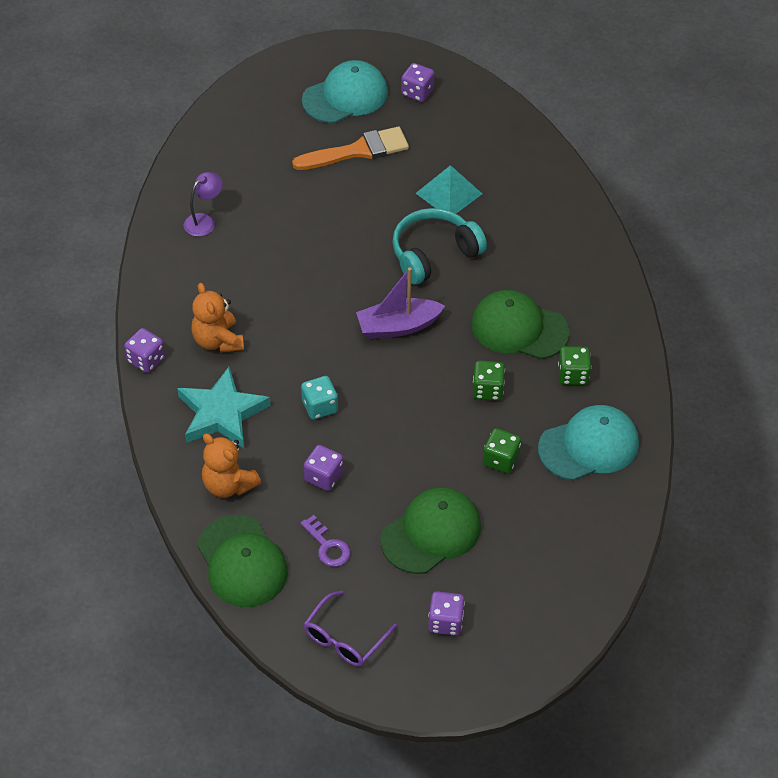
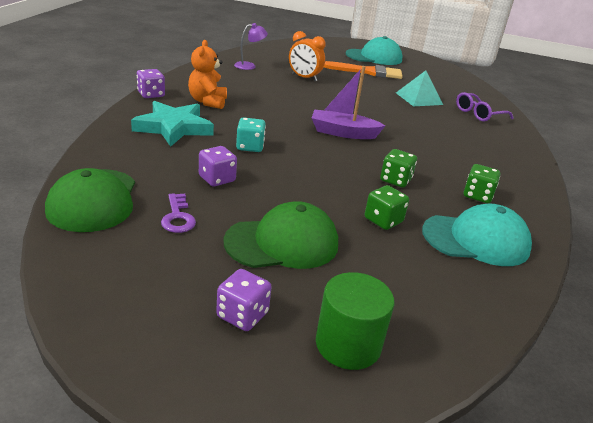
camera: 20 degrees right, 20 degrees down
(228, 485) = (136, 158): orange teddy bear -> none
(289, 215) = (304, 78): none -> orange clock
(345, 638) = (124, 286): purple glasses -> purple glasses (479, 114)
(417, 92) = (420, 66): purple dice -> none
(434, 254) = (392, 114): turquoise headphones -> none
(519, 328) = (440, 160): green cap -> none
(531, 611) = (348, 344): none -> green cylinder

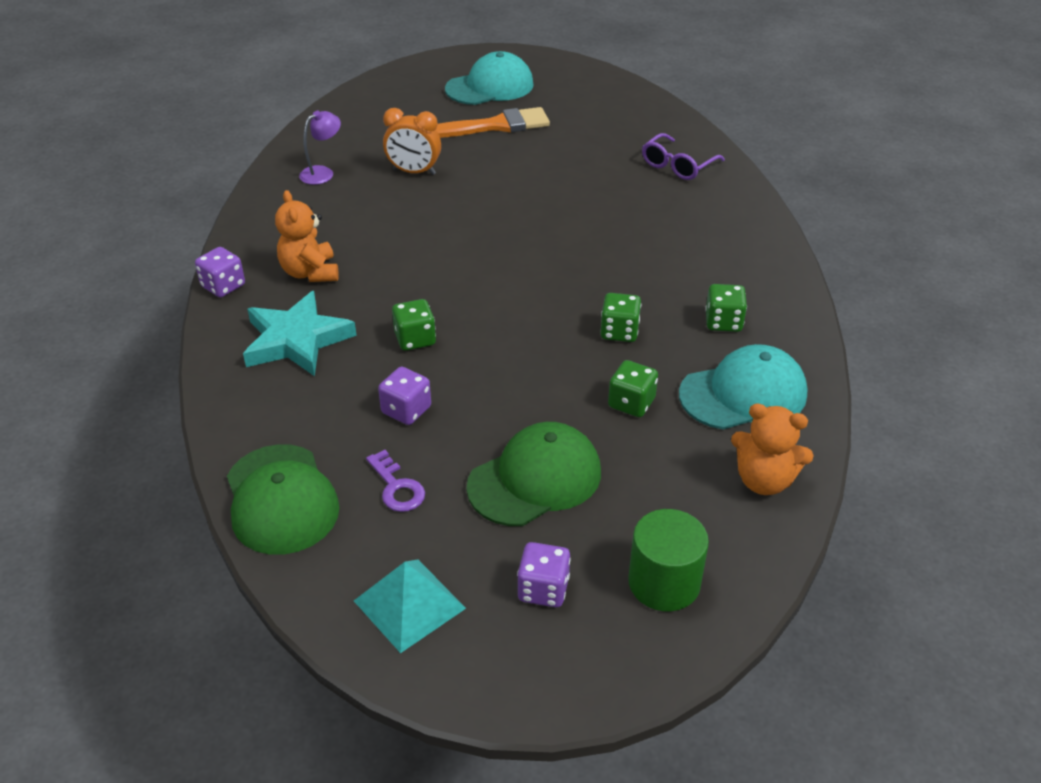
camera: 15 degrees left, 10 degrees up
(250, 147) = (415, 339): turquoise dice -> green dice
(343, 133) = (519, 268): purple boat -> none
(419, 98) = (588, 161): turquoise pyramid -> turquoise pyramid (409, 604)
(470, 299) = (764, 480): none -> orange teddy bear

